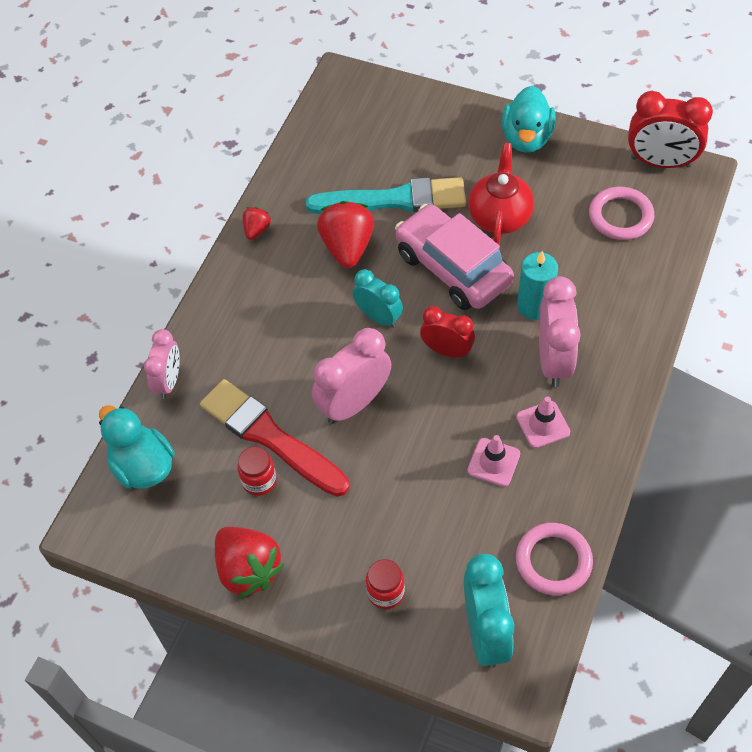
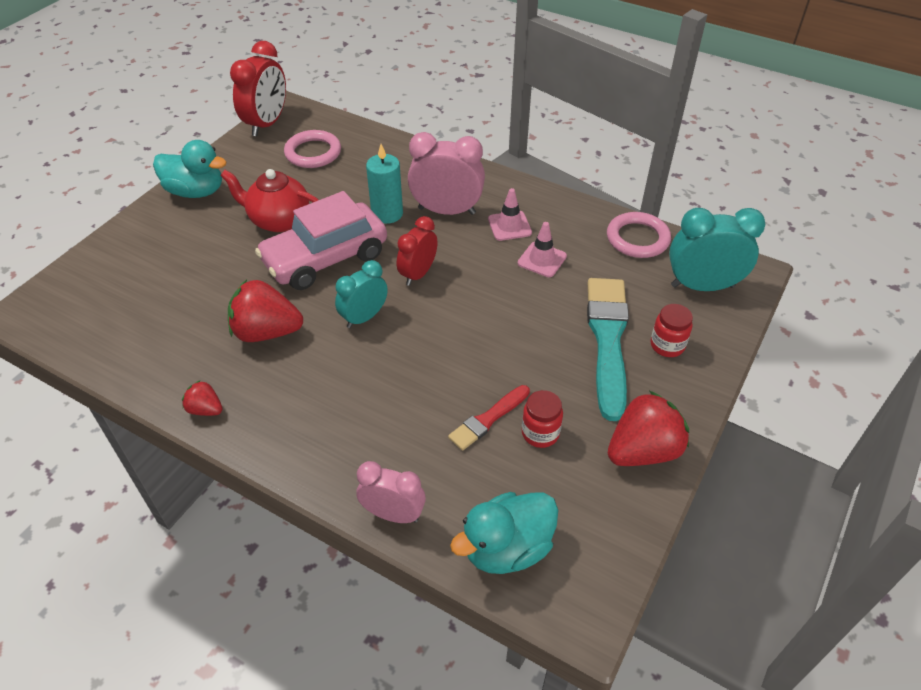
camera: 85 degrees left, 10 degrees down
(270, 437) = (488, 419): red brush -> red brush, size x0.52
(354, 403) = (461, 347): pink clock -> none
(394, 200) = (222, 289): turquoise brush -> turquoise brush (608, 340)

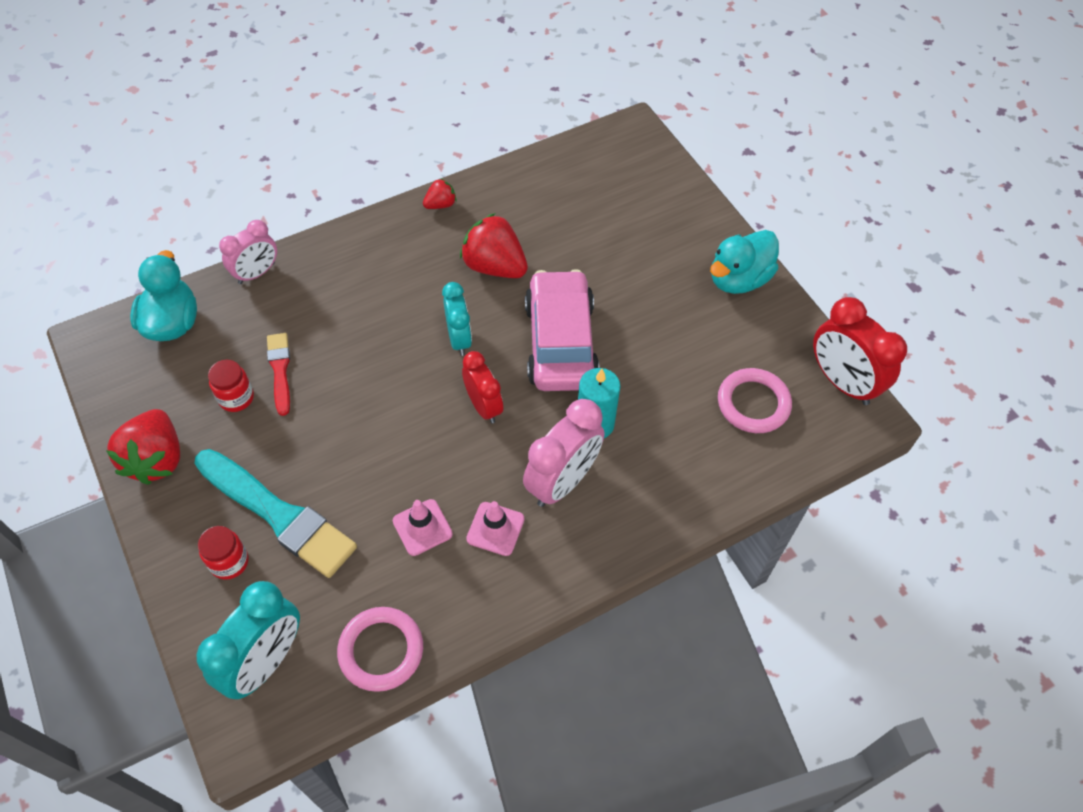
camera: 120 degrees right, 10 degrees up
(266, 332) = (494, 266): red strawberry -> red strawberry turned 90 degrees counterclockwise
(279, 220) = (645, 328): red teapot -> none

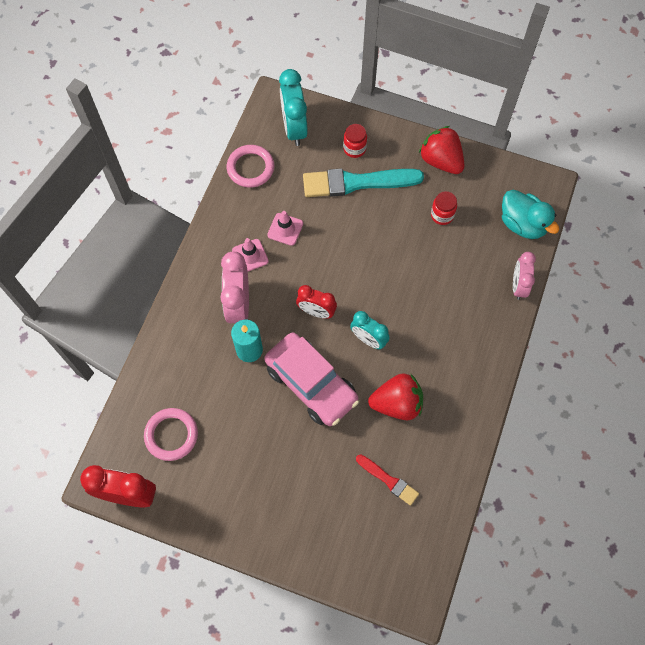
camera: 140 degrees right, 10 degrees up
(280, 370) = (438, 245): red brush -> red brush (388, 480)
(440, 204) = (474, 420): red strawberry -> none
(738, 279) = (243, 523): turquoise duck -> none

